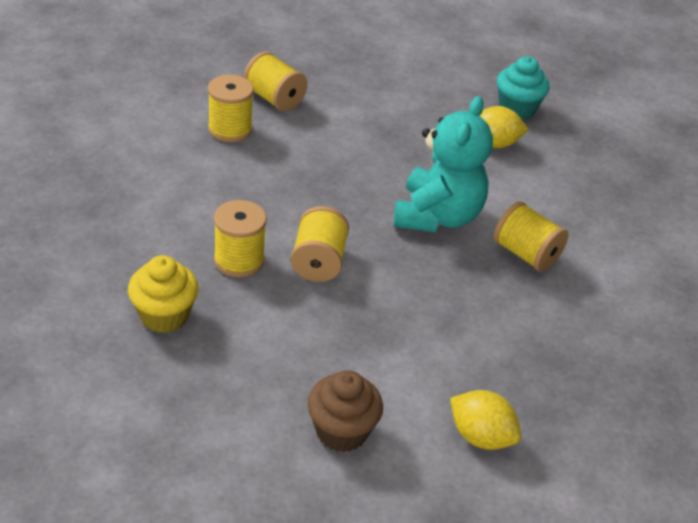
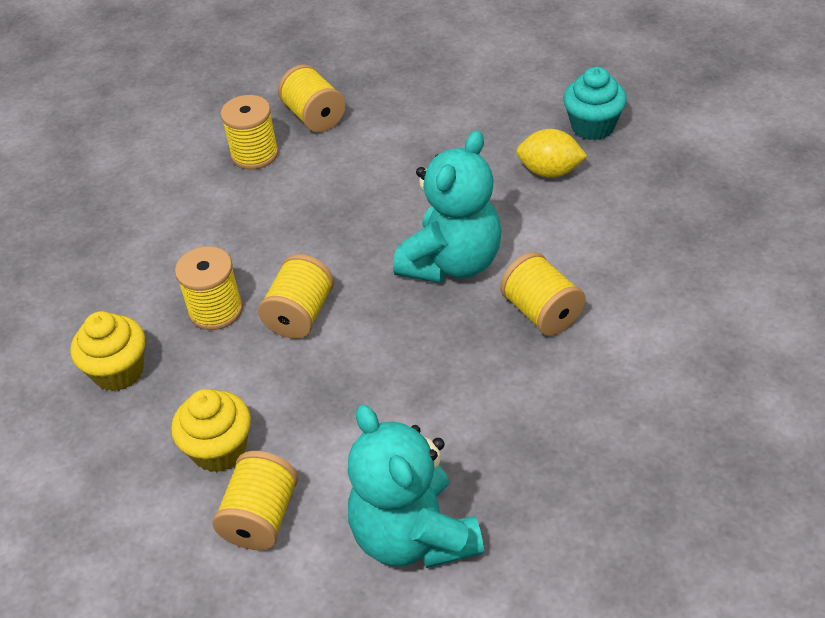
camera: 20 degrees right, 5 degrees up
(283, 377) = (219, 450): none -> yellow cupcake
(341, 431) = (261, 517): brown cupcake -> yellow spool
(480, 436) = (413, 535): yellow lemon -> turquoise teddy bear

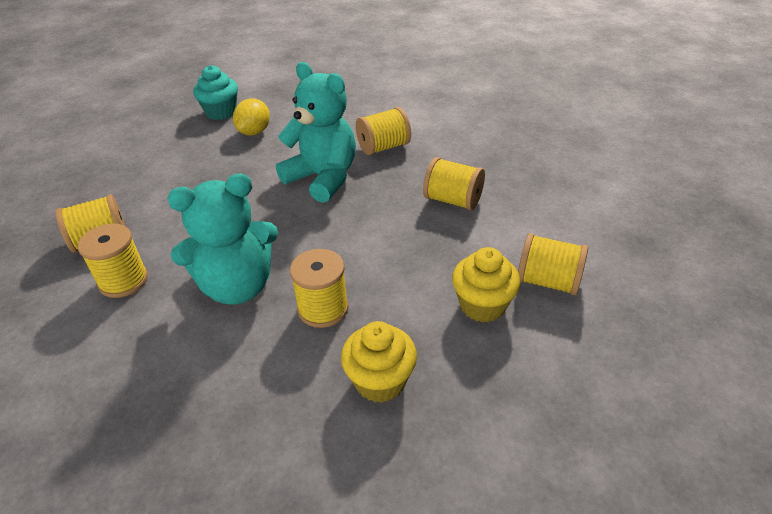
camera: 85 degrees left, 5 degrees down
(300, 315) = (347, 256): yellow spool -> yellow spool (453, 200)
(413, 535) = (559, 210): turquoise teddy bear -> turquoise teddy bear (237, 286)

